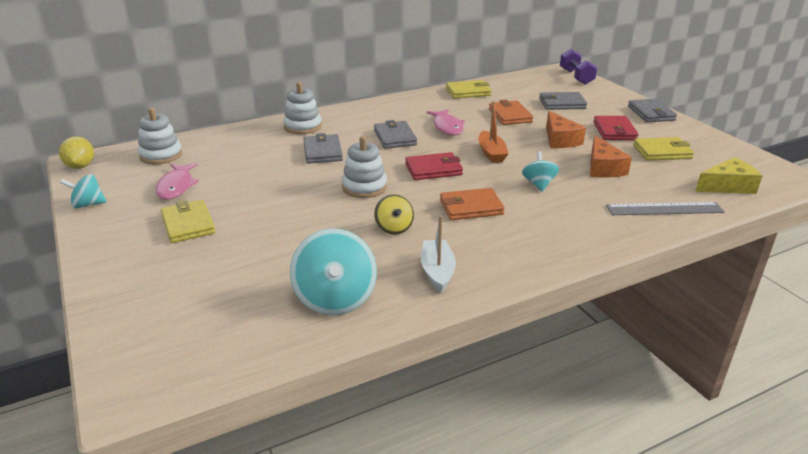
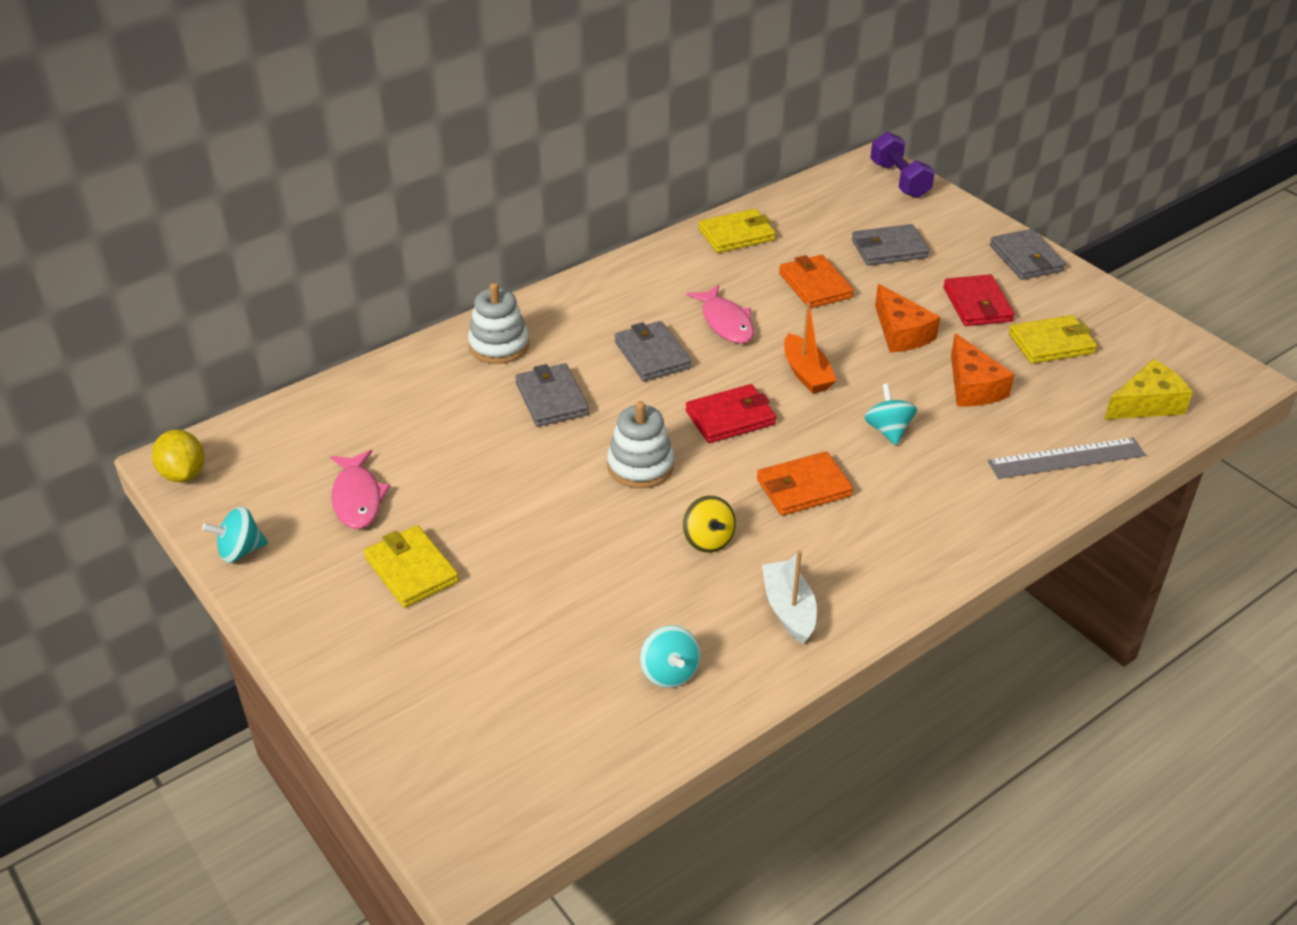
camera: 10 degrees left, 10 degrees up
(161, 155) = (300, 435): white stacking toy -> none
(335, 299) = (669, 672): turquoise spinning top -> turquoise spinning top, size x0.56

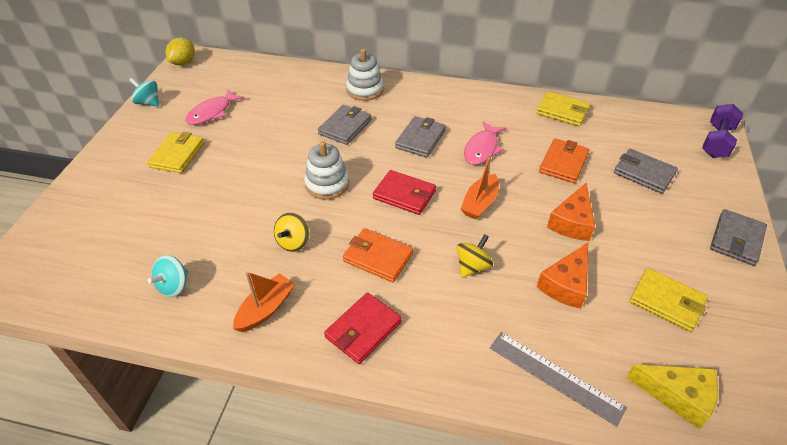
camera: 50 degrees right, 5 degrees up
(789, 609) = (266, 309): white boat -> orange boat
(888, 430) = (472, 266): turquoise spinning top -> yellow spinning top
(977, 304) = (651, 242): red wallet -> red wallet (363, 330)

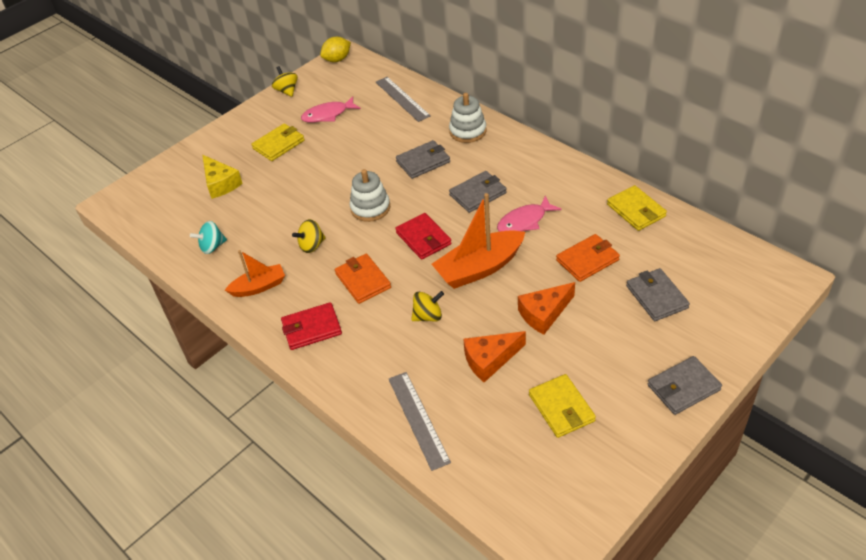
camera: 35 degrees right, 0 degrees up
(148, 103) = (287, 91): turquoise spinning top -> yellow spinning top
(278, 79) = (402, 99): none -> grey ruler
(480, 203) = (479, 268): orange boat -> orange boat, size x1.67
(677, 396) = (498, 474): yellow cheese -> yellow cheese (220, 183)
(717, 141) = (769, 294): purple dumbbell -> none

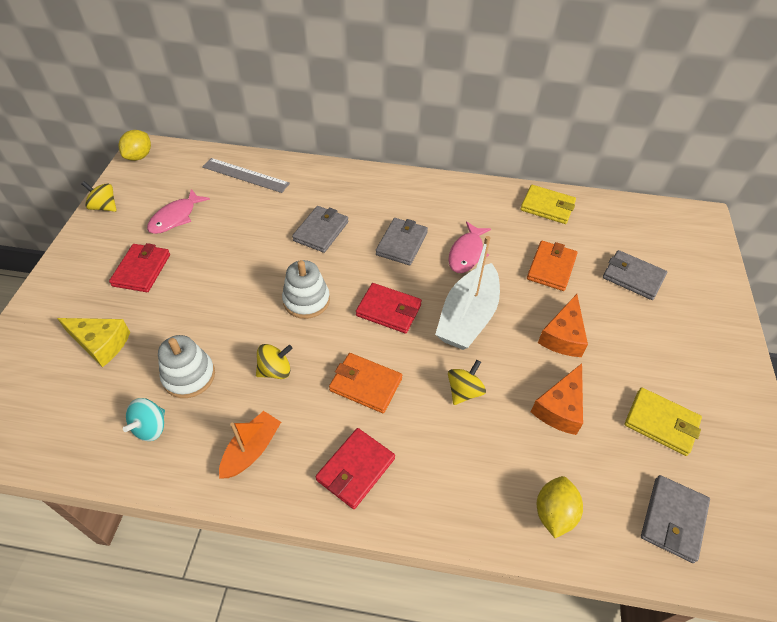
camera: 40 degrees left, 5 degrees up
(278, 144) = (141, 270): yellow wallet -> red wallet
(311, 245) = (275, 370): yellow spinning top -> yellow spinning top turned 135 degrees counterclockwise
(418, 419) = (554, 513): grey ruler -> yellow lemon
(468, 131) = (339, 186): white stacking toy -> white stacking toy (189, 376)
(479, 268) = (468, 317): orange boat -> white boat
(683, 387) = (727, 350): grey wallet -> grey wallet (673, 519)

